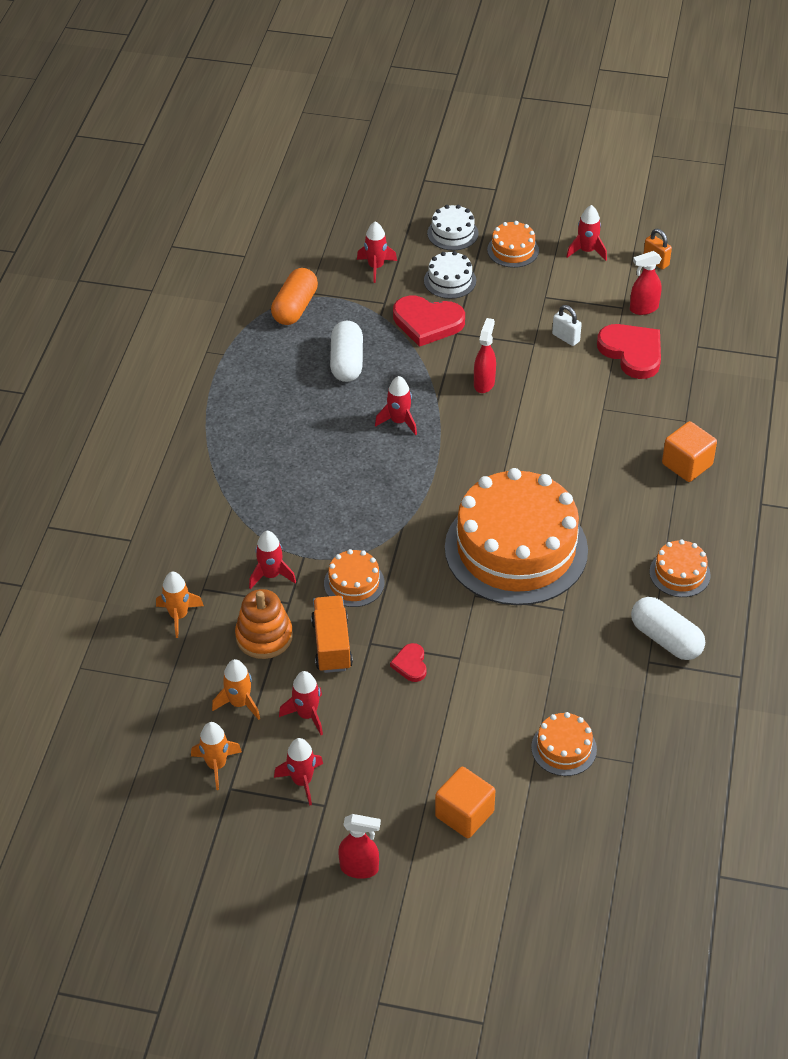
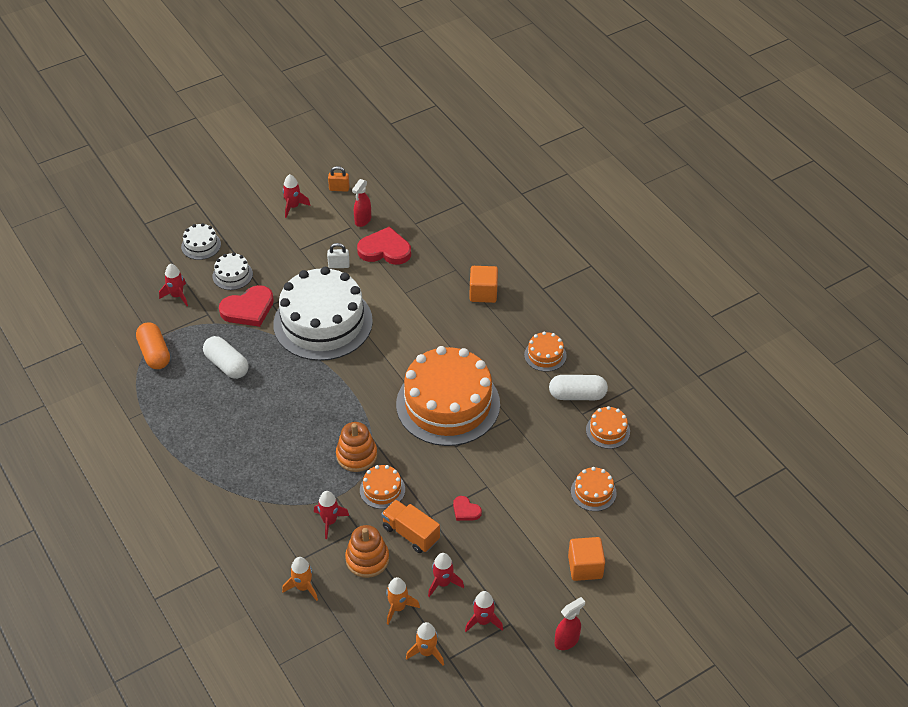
camera: 45 degrees left, 0 degrees up
(368, 533) = (356, 455): none -> orange stacking toy
(399, 421) = (299, 378): red rocket -> none
(484, 383) = (323, 322): red spray bottle -> white cake
(513, 250) = (249, 233): orange cake -> orange cake (607, 430)

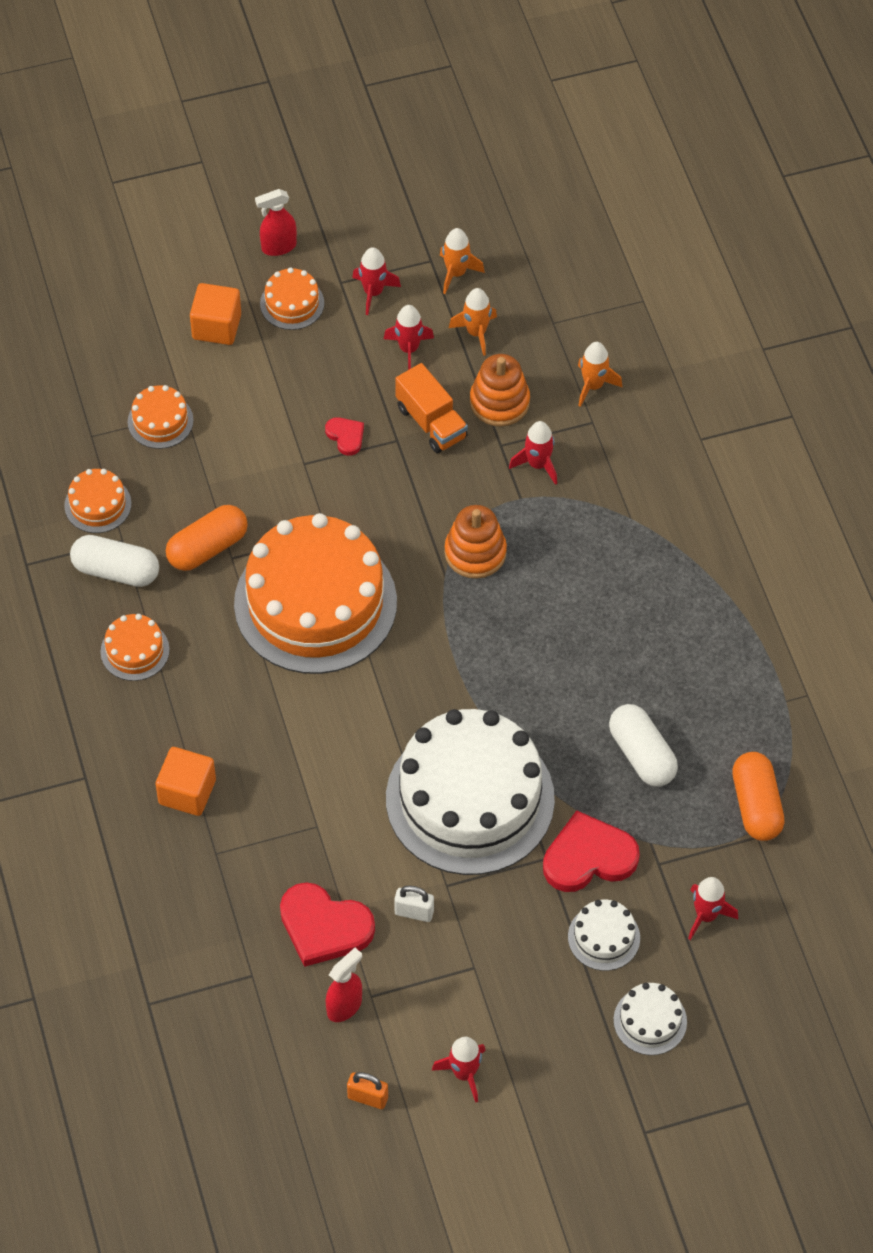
camera: 165 degrees left, 10 degrees up
(382, 490) = (452, 493): orange cake -> orange cake (292, 303)
(527, 421) = (207, 548): none -> orange capsule

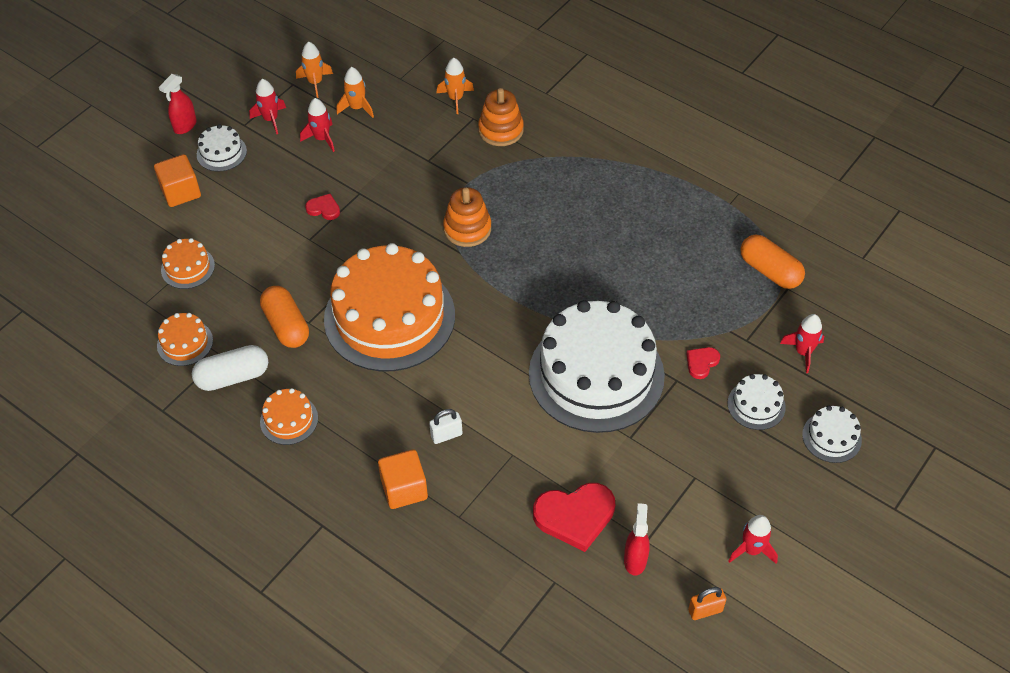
camera: 35 degrees left, 5 degrees down
(207, 548) = (286, 326): orange capsule -> orange capsule turned 45 degrees counterclockwise
(292, 303) = (221, 153): orange cake -> white cake
(414, 912) = (625, 468): white padlock -> white padlock (446, 435)
(431, 422) = (372, 171): orange truck -> none
(499, 402) = (406, 137): orange stacking toy -> orange stacking toy (501, 130)
(538, 464) = (461, 158): red rocket -> none
(588, 857) = (701, 363): red heart -> red heart, size x0.50
(642, 755) = (676, 283): white capsule -> none

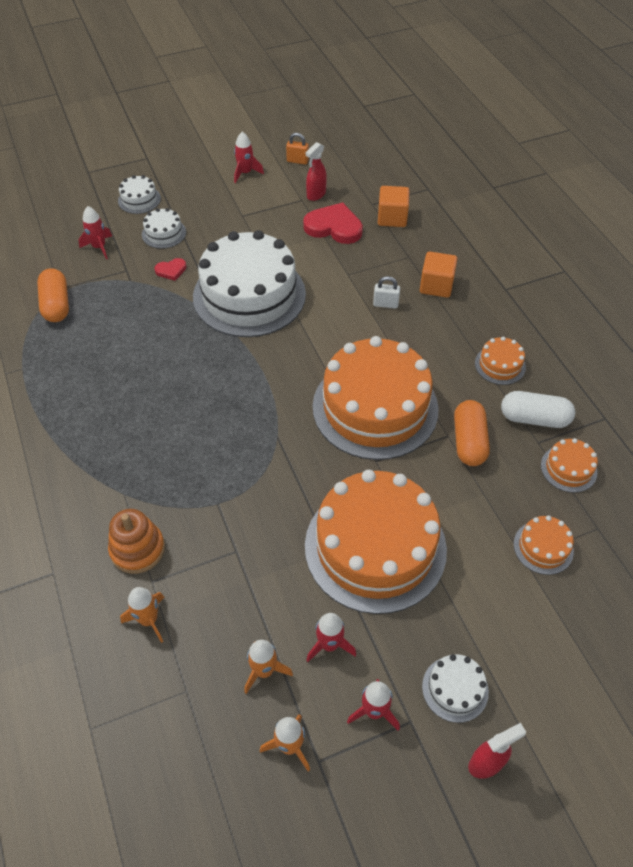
camera: 150 degrees left, 0 degrees up
(181, 192) = (522, 653): orange cube -> orange cube (392, 218)
(324, 209) = (375, 547): red heart -> orange cake
(467, 229) = (254, 455): orange stacking toy -> none

